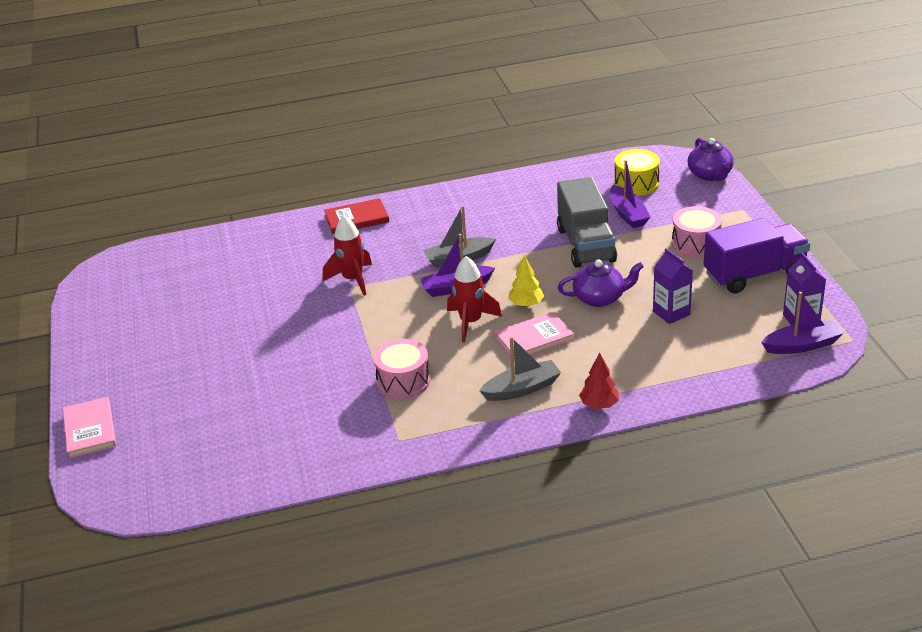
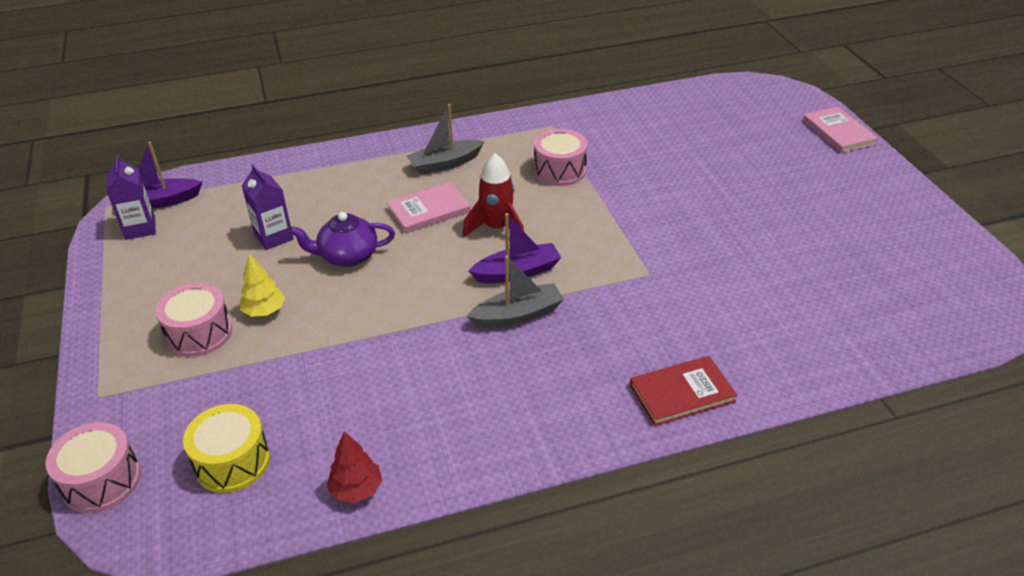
camera: 175 degrees right, 5 degrees up
(353, 279) = (650, 285): red rocket -> none
(526, 304) = (434, 249): yellow tree -> yellow tree (264, 311)
(585, 245) = (345, 335): grey truck -> none
(599, 405) = (375, 151): red tree -> red tree (356, 489)
(628, 214) = (270, 391): purple boat -> none
(710, 175) = (101, 481): purple teapot -> pink drum
(754, 275) = (153, 284): purple truck -> none

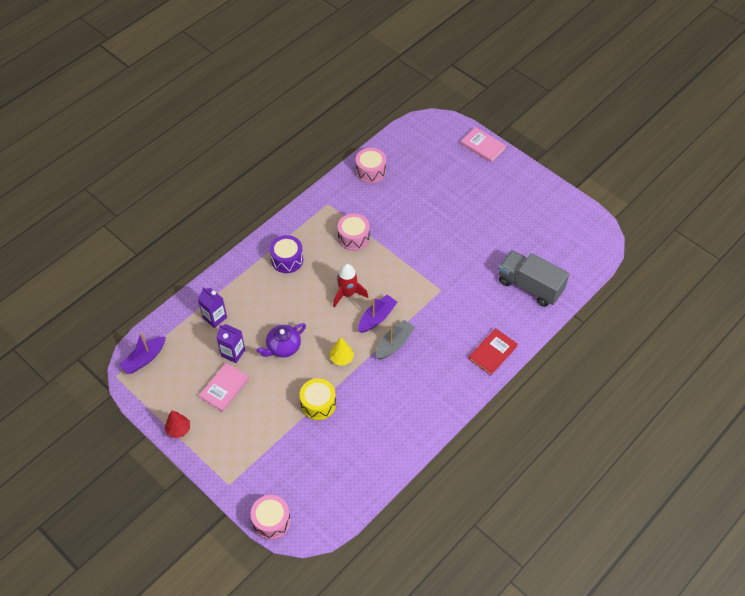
camera: 30 degrees left, 15 degrees up
(140, 228) = (151, 381): purple carton -> purple carton (215, 317)
(199, 333) = (246, 428): pink drum -> pink drum (370, 171)
(232, 462) = (322, 483): yellow drum -> yellow drum (318, 404)
(264, 311) = (268, 400): yellow tree -> yellow tree (341, 358)
(356, 489) = (387, 467): red tree -> red tree (178, 430)
(429, 210) = (303, 297): pink book -> pink book (224, 388)
(444, 164) = (287, 260): grey boat -> purple drum
(815, 324) = (530, 286): none -> grey truck

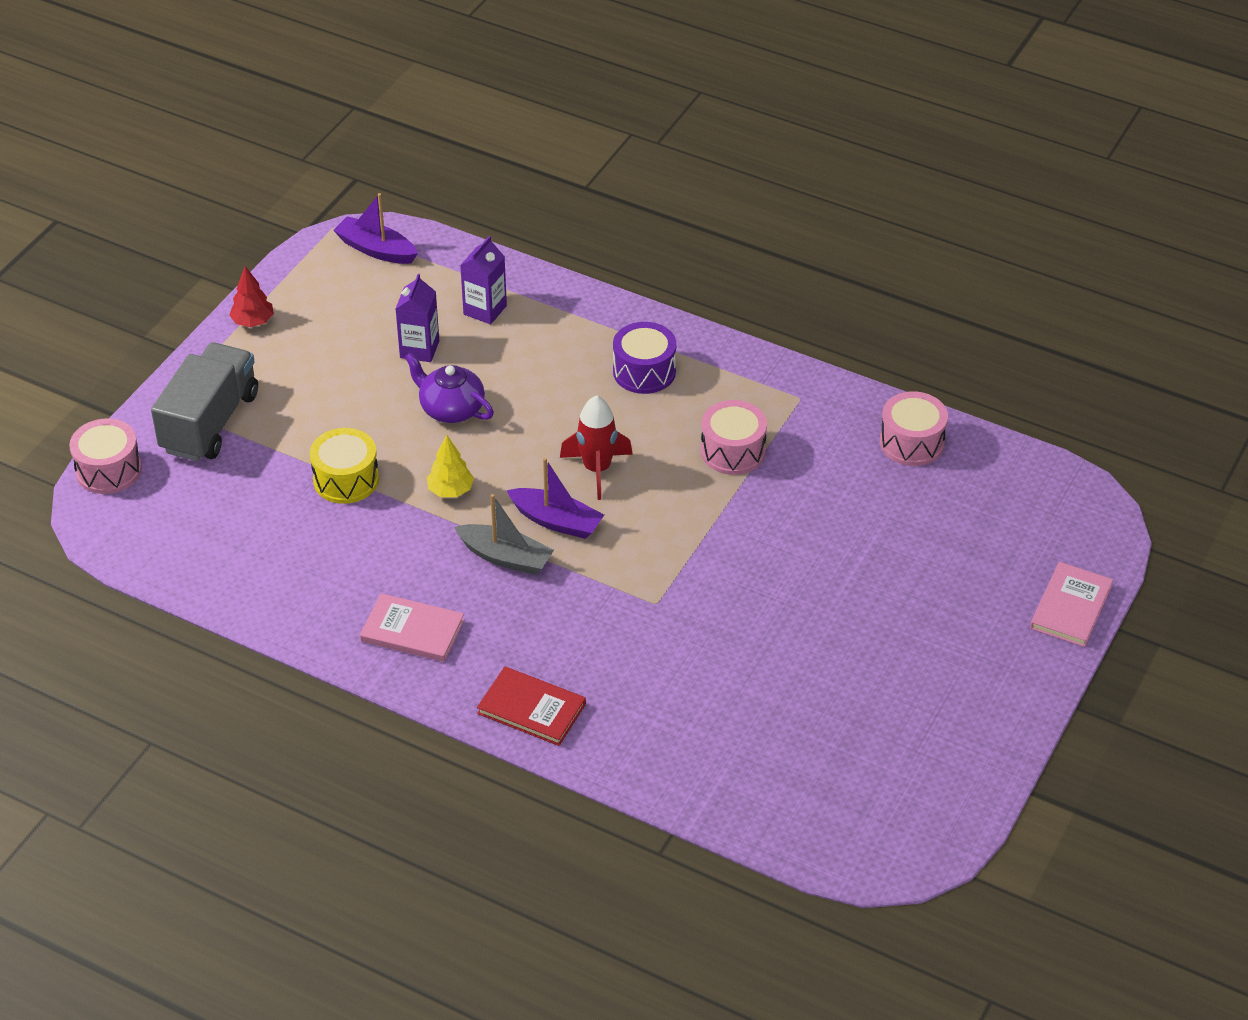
camera: 75 degrees right, 10 degrees down
(224, 388) = (346, 355): pink book -> pink book (412, 631)
(530, 286) = (717, 745): grey truck -> grey truck (210, 422)

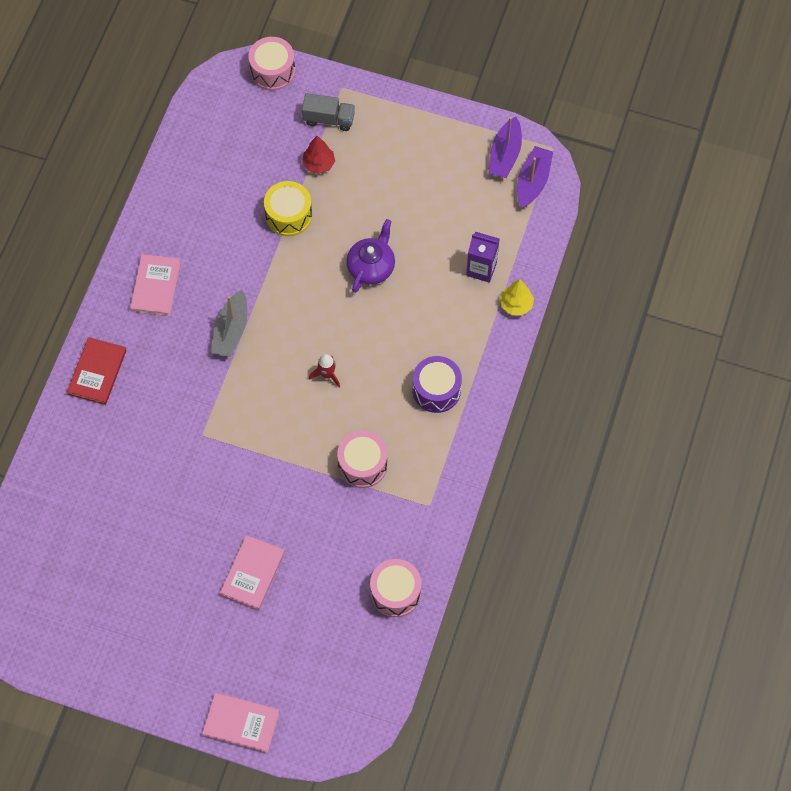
camera: 80 degrees right, 20 degrees up
(210, 422) = (329, 119): grey truck -> grey truck, size x0.56
(253, 322) = (436, 120): red tree -> red tree (319, 164)
(419, 349) = (429, 234): purple carton -> none
(450, 490) = (289, 283): yellow tree -> yellow tree (516, 305)
(556, 521) = (271, 357): purple boat -> purple boat (505, 155)
(597, 469) = (327, 375): red rocket -> red rocket, size x0.60
(866, 573) = (253, 573): none -> pink book

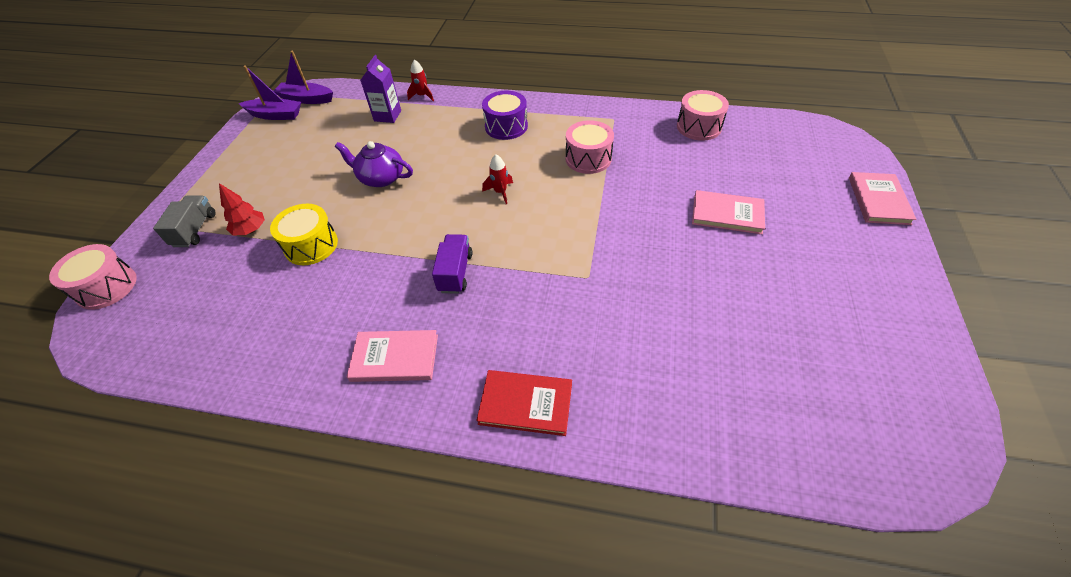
camera: 95 degrees left, 15 degrees down
(231, 330) = (455, 272): grey boat -> purple truck
(516, 305) = (422, 96): yellow tree -> red rocket

